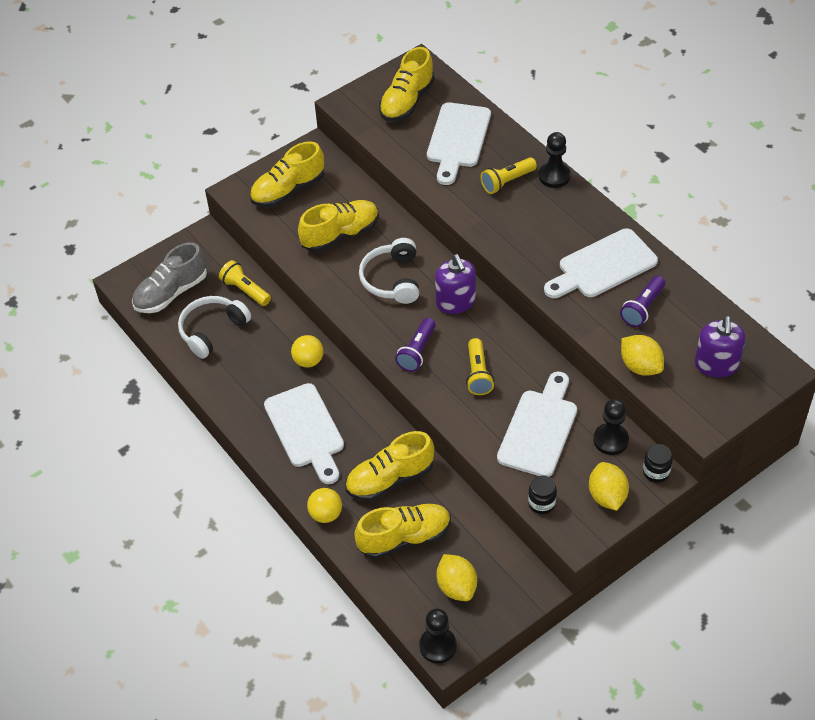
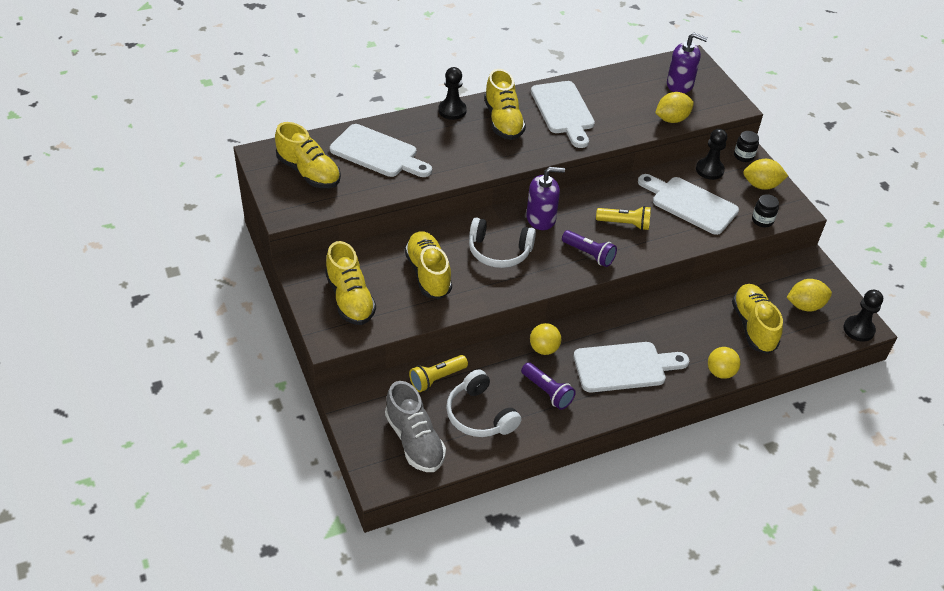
camera: 80 degrees left, 5 degrees down
(390, 479) = (691, 322): yellow shoe -> yellow shoe (503, 121)
(507, 182) = (445, 137): yellow flashlight -> none
(642, 308) = (614, 103): purple flashlight -> purple flashlight (547, 392)

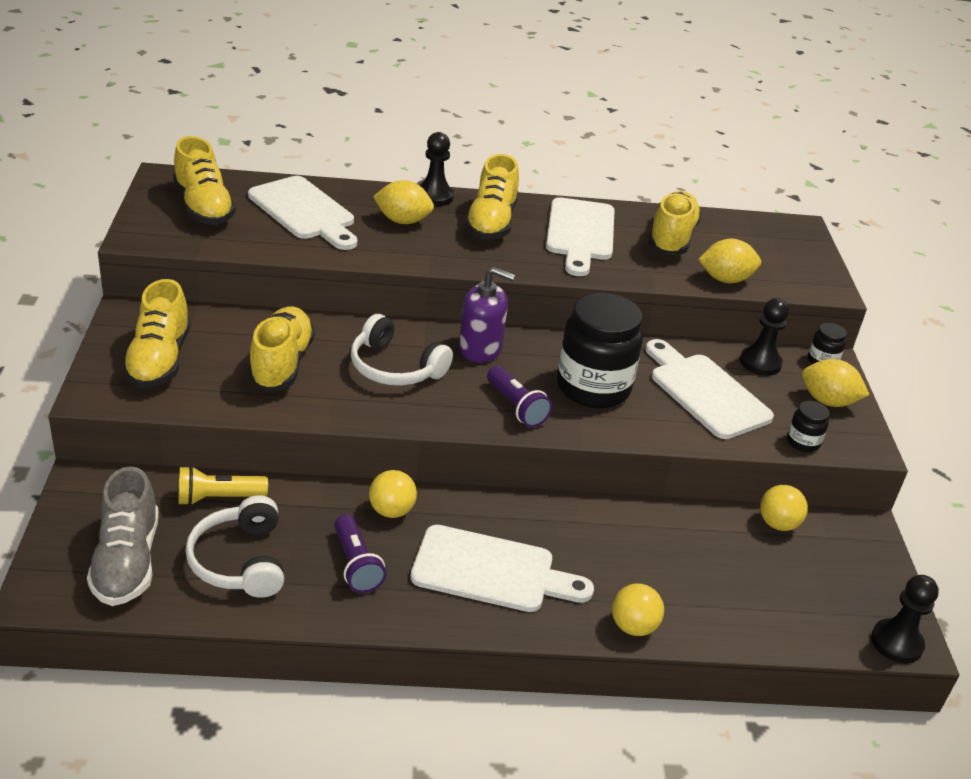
camera: 20 degrees right, 10 degrees down
(624, 224) = (593, 388): yellow flashlight -> black jar
(680, 84) = (763, 248): purple soap dispenser -> none
(753, 326) = (724, 583): yellow shoe -> yellow shoe (671, 238)
(762, 276) = (778, 524): none -> yellow ball
(805, 306) = (824, 582): yellow lemon -> yellow lemon (403, 221)

